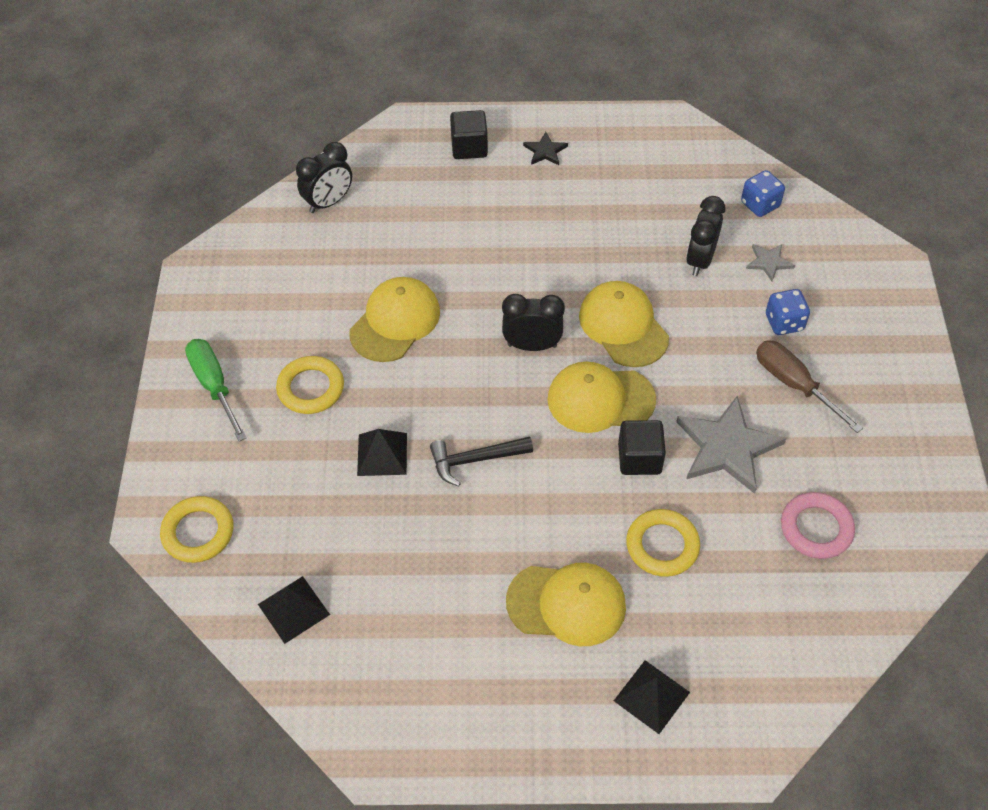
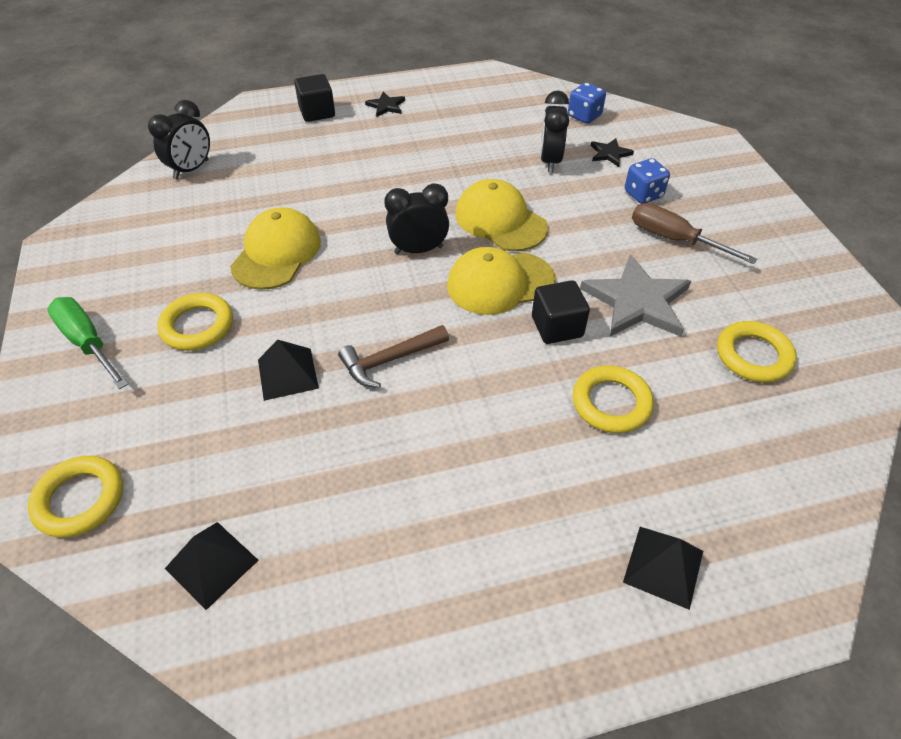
camera: 15 degrees left, 5 degrees down
(475, 460) = (390, 360): black hammer -> brown hammer
(567, 604) = (532, 485): yellow cap -> none
(768, 262) = (609, 154): grey star -> black star
(816, 528) = (753, 356): pink ring -> yellow ring

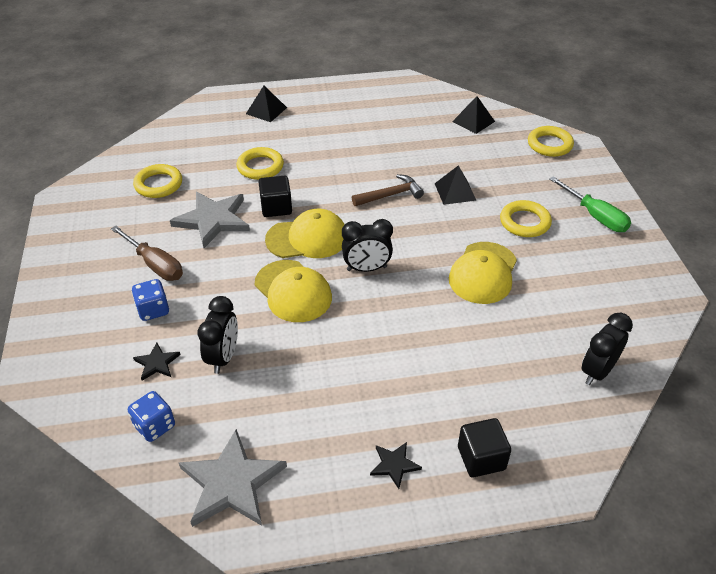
camera: 175 degrees left, 5 degrees down
(508, 92) = (231, 483): none -> grey star

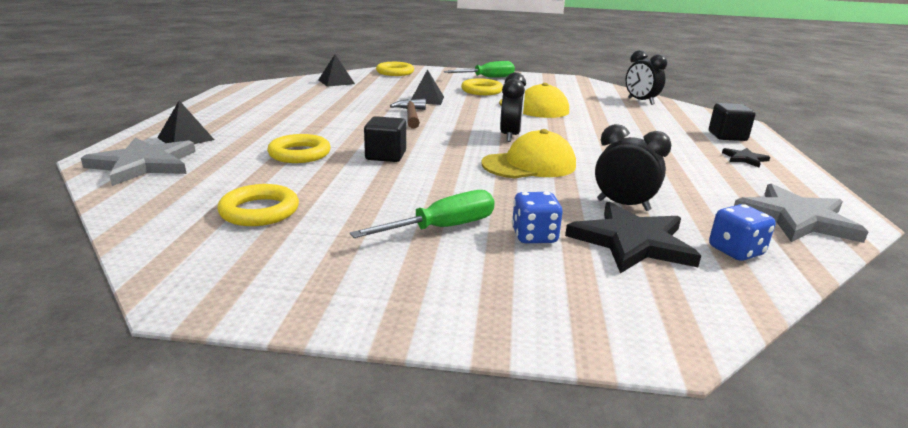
camera: 75 degrees left, 20 degrees down
(155, 265) = (443, 228): brown screwdriver -> green screwdriver
(157, 363) = (632, 241): black star -> black star, size x2.05
(213, 220) = (378, 186): grey star -> grey star (144, 164)
(307, 238) = (450, 150): yellow cap -> none

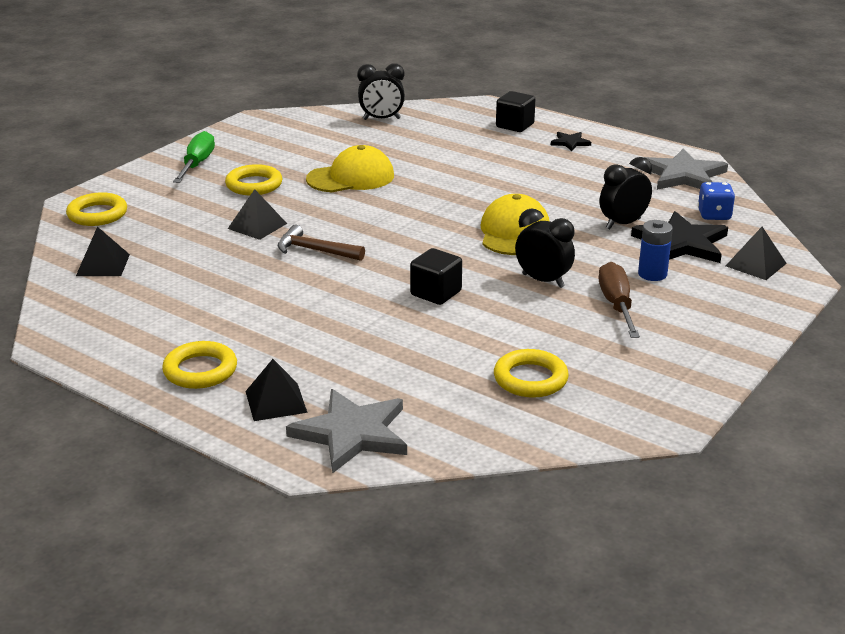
camera: 60 degrees left, 5 degrees up
(299, 154) = (392, 338): yellow ring -> yellow ring (200, 370)
(443, 228) = (616, 304): green screwdriver -> brown screwdriver
(510, 136) = (432, 218): black clock -> black clock (543, 281)
(534, 236) = (652, 274): blue dice -> blue battery
(653, 300) = (755, 264): none -> black pyramid

